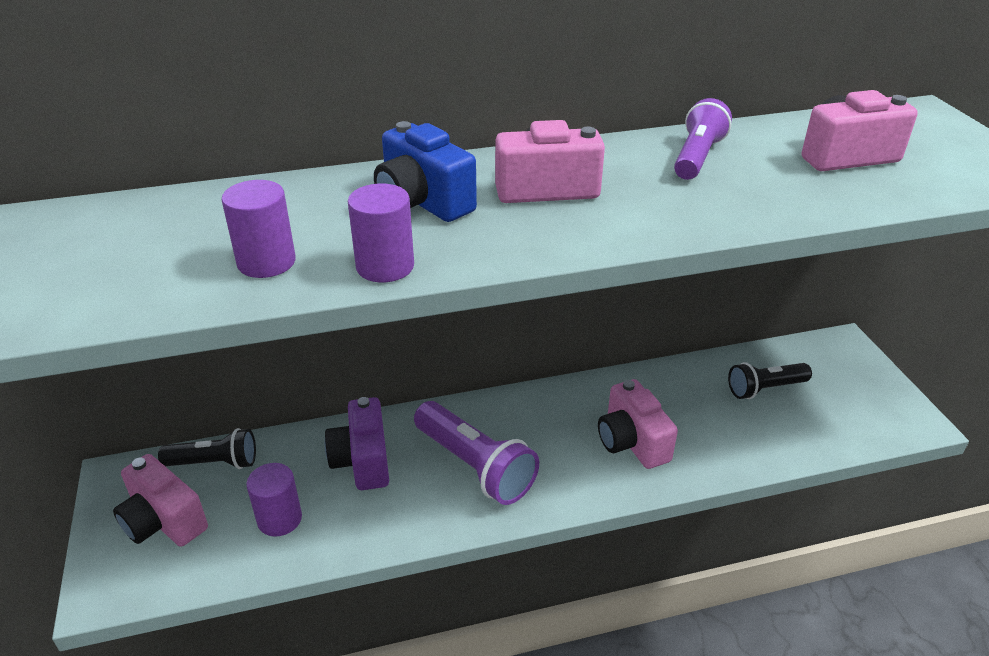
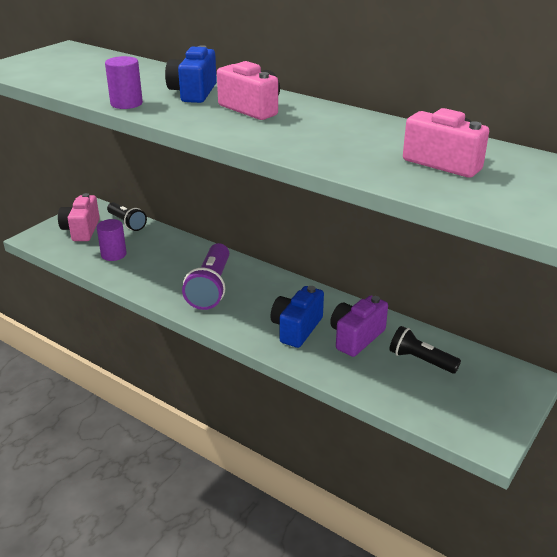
camera: 50 degrees right, 5 degrees down
(266, 262) = (98, 86): purple cylinder -> none
(362, 461) = (174, 256): purple camera -> purple camera (356, 337)
(632, 442) = (296, 328): pink camera -> blue camera
(697, 157) = (358, 128): purple flashlight -> none

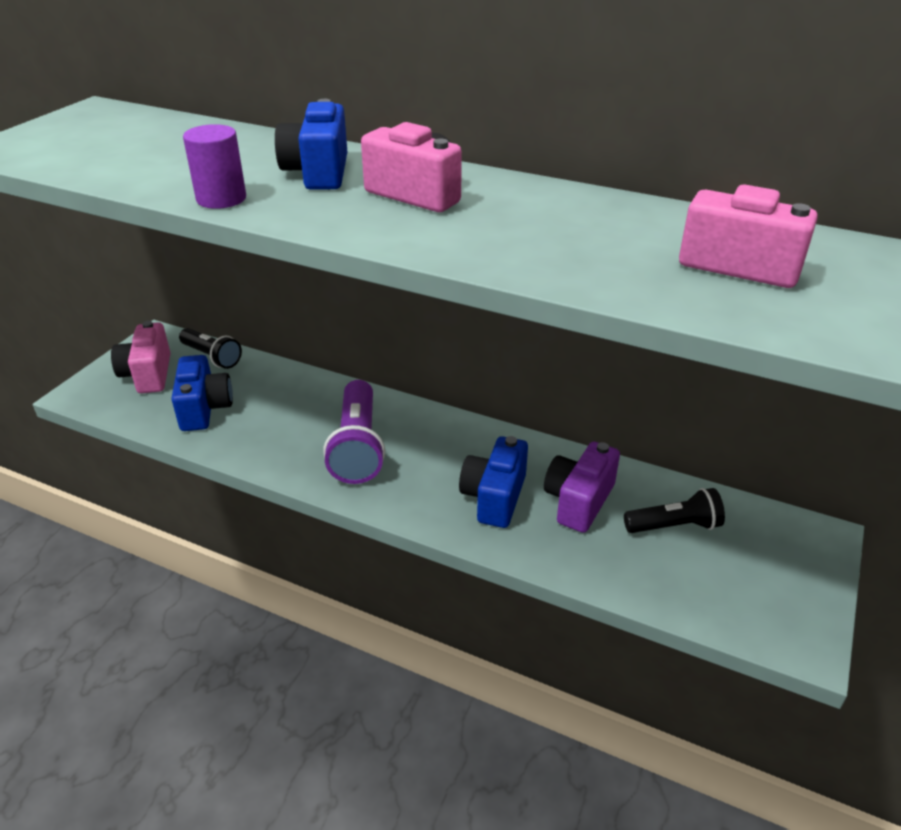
camera: 10 degrees left, 5 degrees up
(113, 254) = (204, 409): purple cylinder -> blue camera
(420, 360) = (674, 526): black flashlight -> black flashlight turned 150 degrees clockwise

